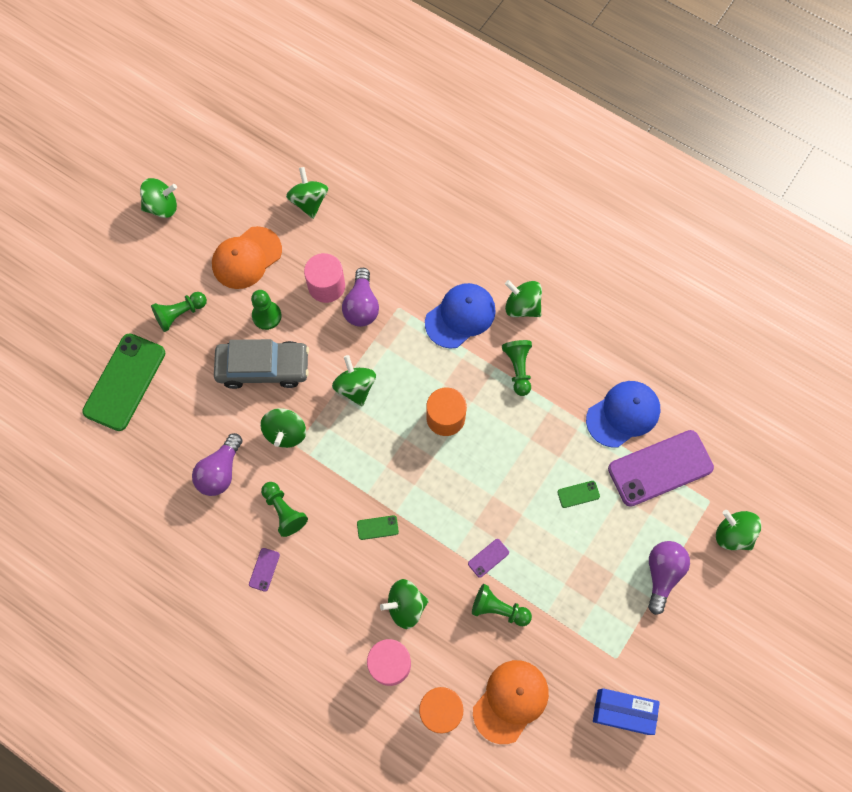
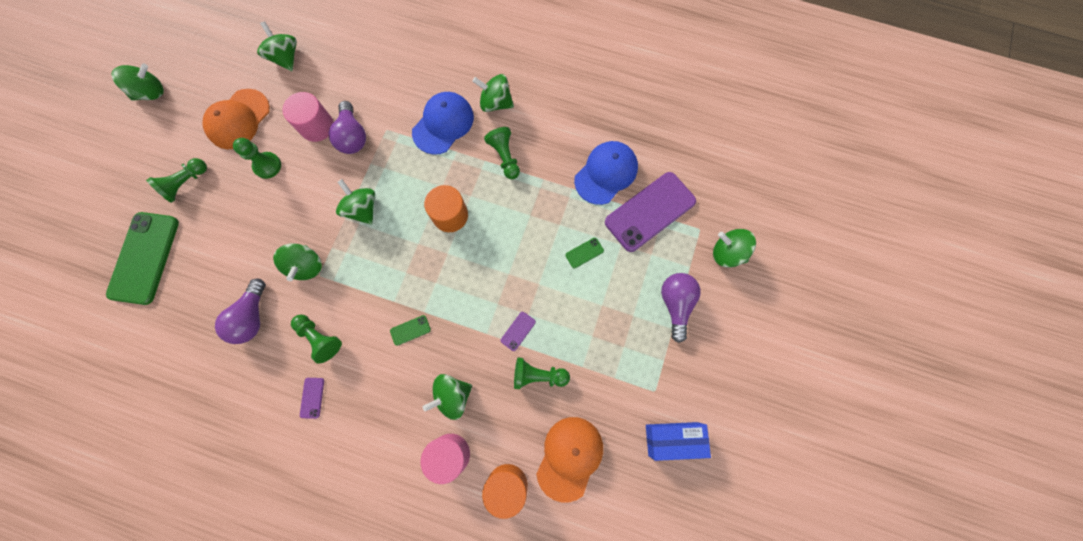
camera: 15 degrees left, 5 degrees up
(263, 368) = (273, 212): grey car -> none

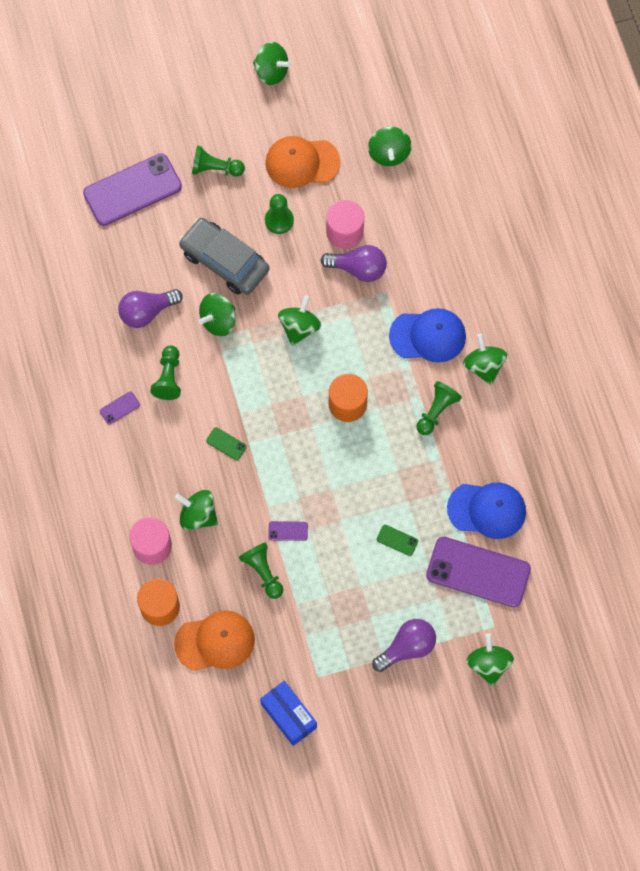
camera: 55 degrees right, 5 degrees down
(144, 258) = (132, 190): green phone -> purple phone
(263, 228) = (224, 261): none -> grey car
(286, 58) = (389, 154): green spinning top -> green spinning top turned 150 degrees clockwise
(353, 136) = (358, 269): purple light bulb -> purple light bulb turned 120 degrees counterclockwise

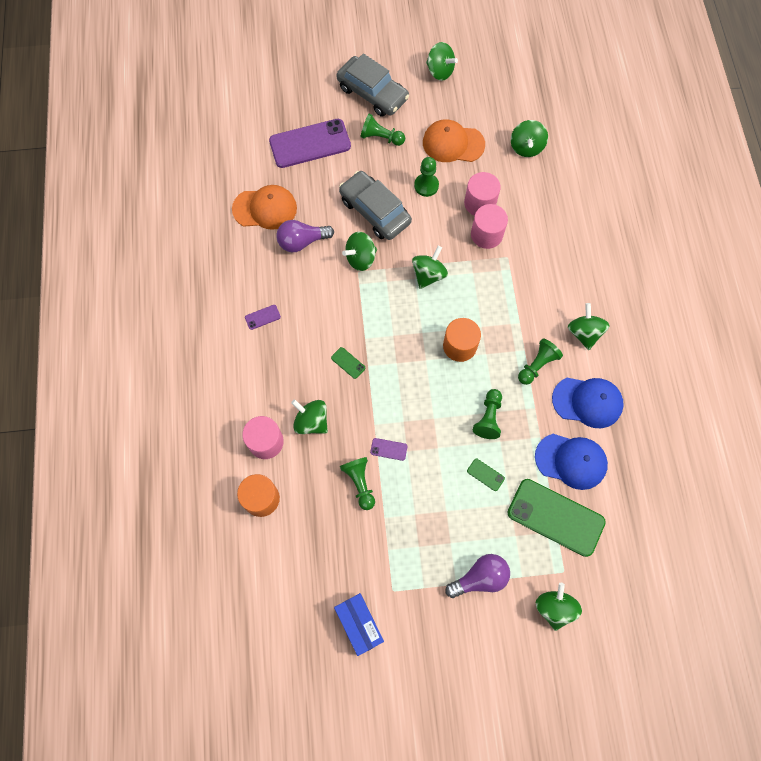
camera: 10 degrees right, 0 degrees up
(168, 378) = (309, 298): green pawn -> green pawn (488, 418)
(195, 113) = (372, 93): none -> grey car
(215, 642) = (305, 540): orange cap -> orange cap (265, 208)
(358, 269) = (486, 234): purple light bulb -> pink cylinder
(428, 336) = (538, 299): blue cap -> blue cap (587, 402)
(478, 572) = (555, 517): purple phone -> green phone

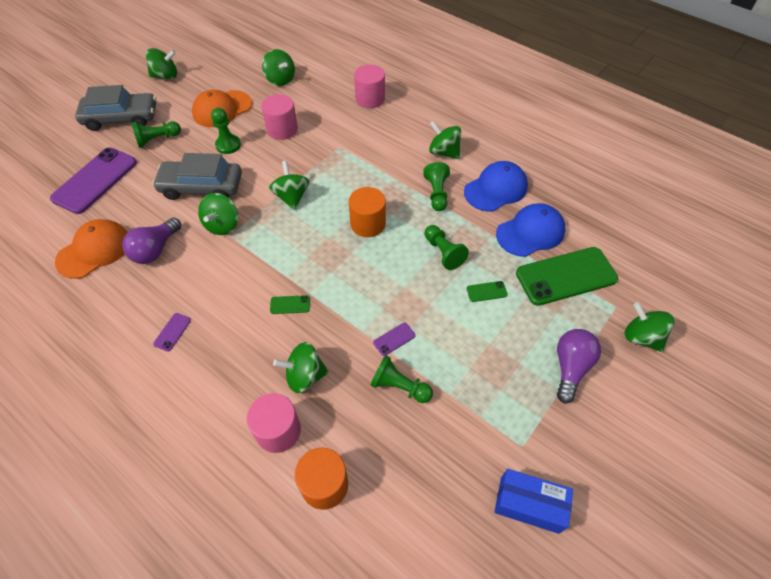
camera: 45 degrees left, 15 degrees down
(486, 234) = (308, 144): pink cylinder -> pink cylinder (370, 99)

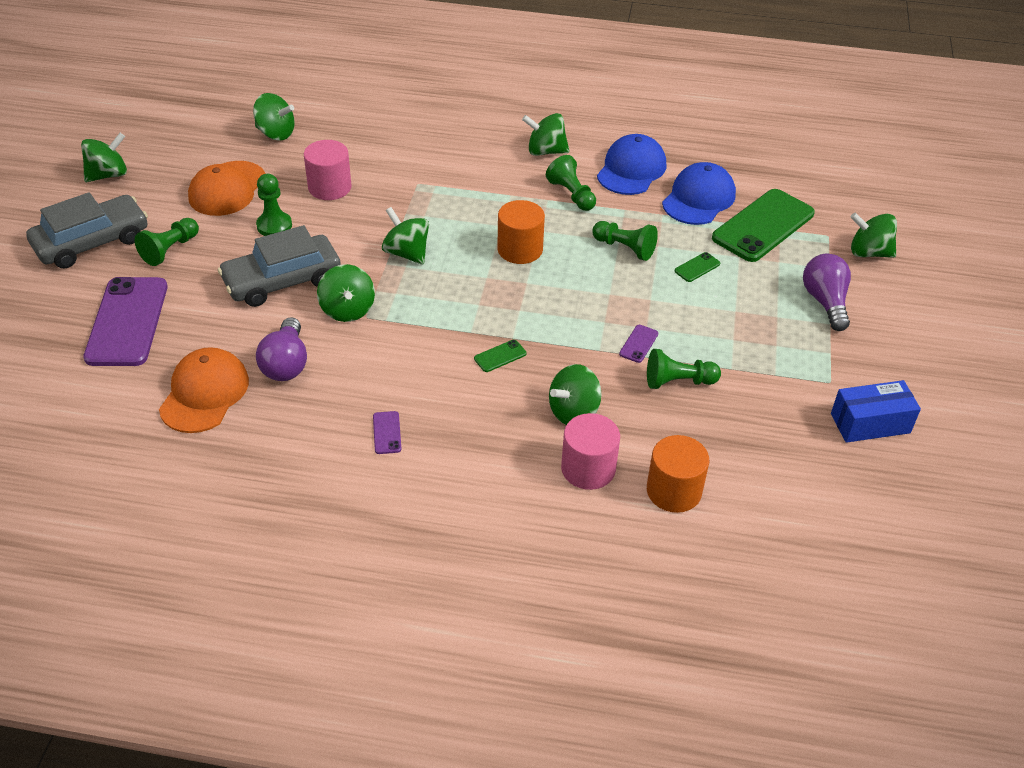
camera: 30 degrees left, 10 degrees down
(370, 99) = (411, 122): pink cylinder -> none

